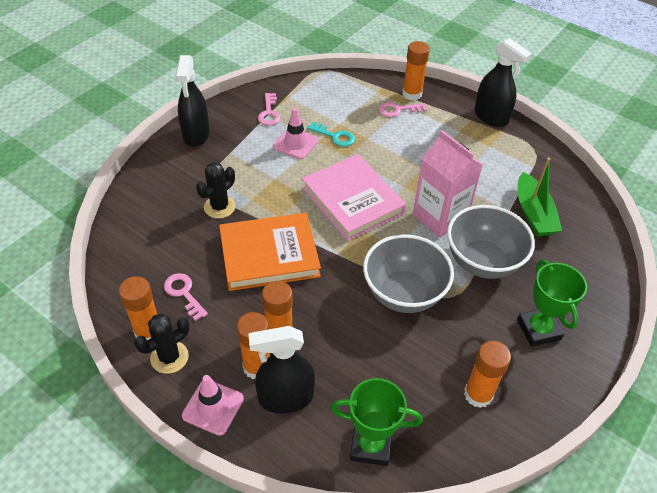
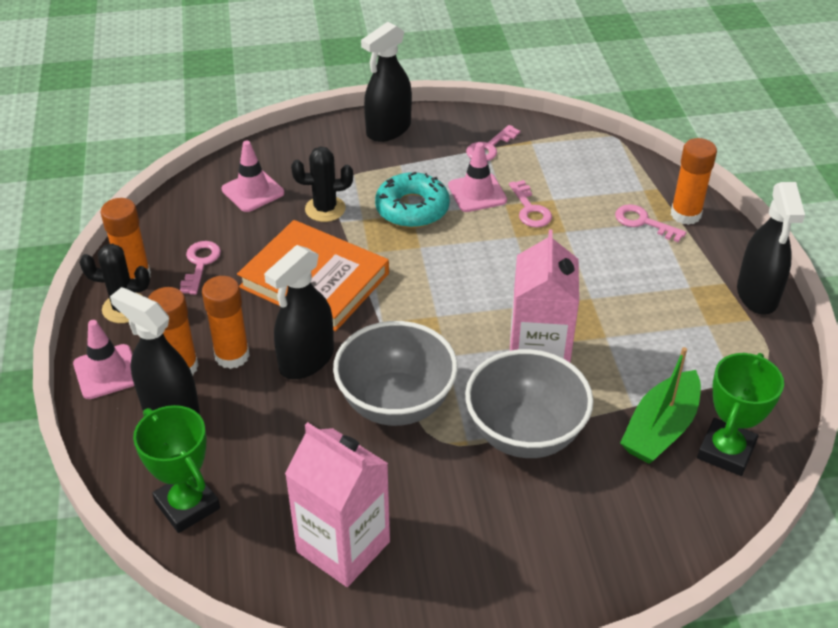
camera: 45 degrees right, 5 degrees down
(158, 224) = (253, 191): none -> pink traffic cone
(271, 175) = (412, 208): none -> turquoise donut
(326, 306) = (306, 360): none -> black spray bottle
(335, 136) = (530, 209): turquoise key -> pink key
(352, 200) = (464, 282): pink book -> none
(478, 394) = (343, 546): orange glue stick -> pink carton
(538, 330) = (494, 542): green trophy -> green trophy (726, 451)

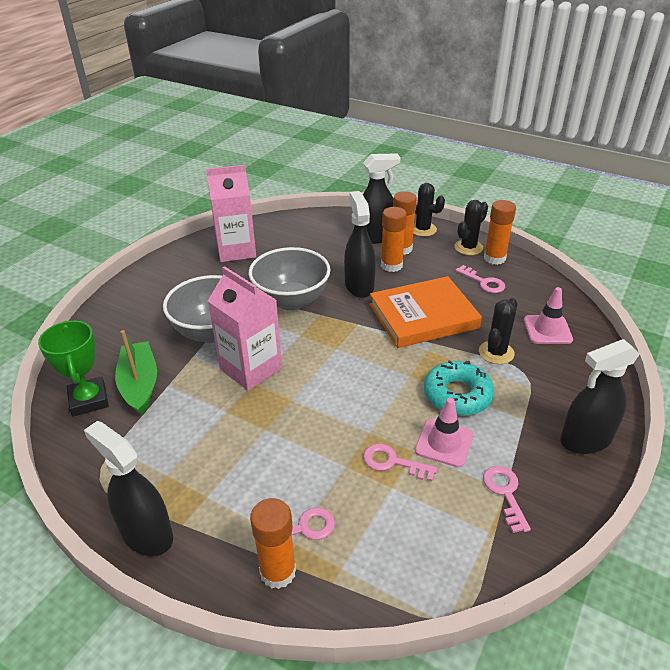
camera: 130 degrees right, 5 degrees down
(107, 372) = (422, 229): pink traffic cone -> black cactus
(187, 505) = (312, 224): green trophy -> none
(388, 130) = (585, 440): black spray bottle -> black spray bottle turned 105 degrees counterclockwise

